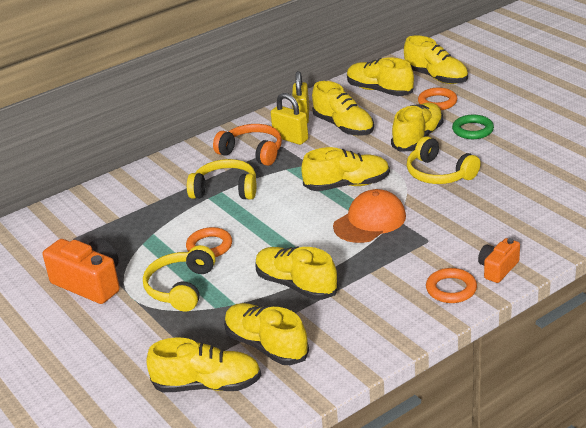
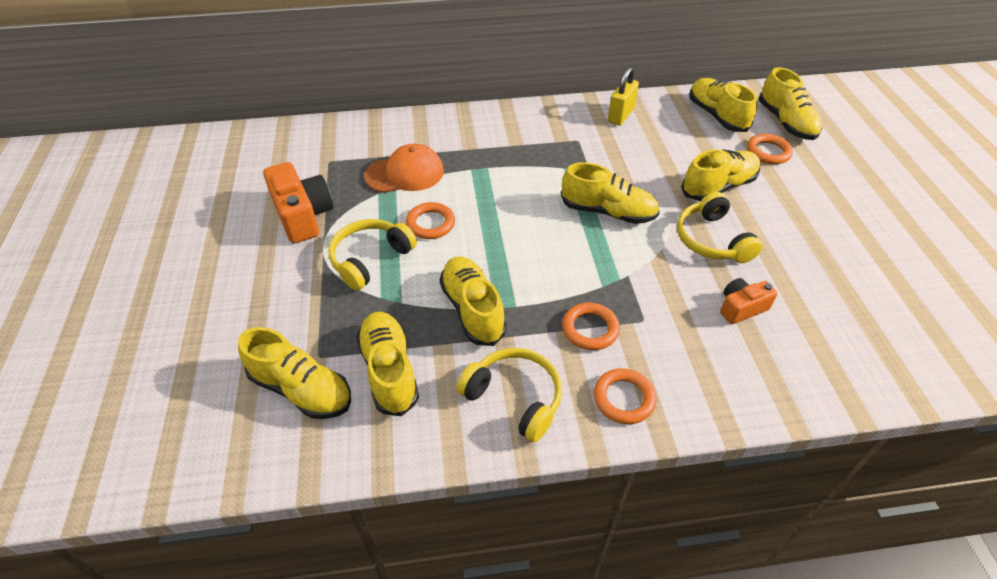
camera: 25 degrees right, 15 degrees up
(225, 190) = (492, 167): yellow headphones -> yellow headphones (514, 398)
(252, 152) = (546, 136): orange headphones -> none
(290, 138) = (593, 135): yellow padlock -> none
(343, 126) = (652, 142): yellow shoe -> none
(370, 221) = (599, 266): orange cap -> orange cap (405, 173)
(395, 261) = (590, 329): none -> orange ring
(472, 130) = (784, 201): green ring -> none
(498, 269) = (694, 398): orange camera -> orange camera (741, 308)

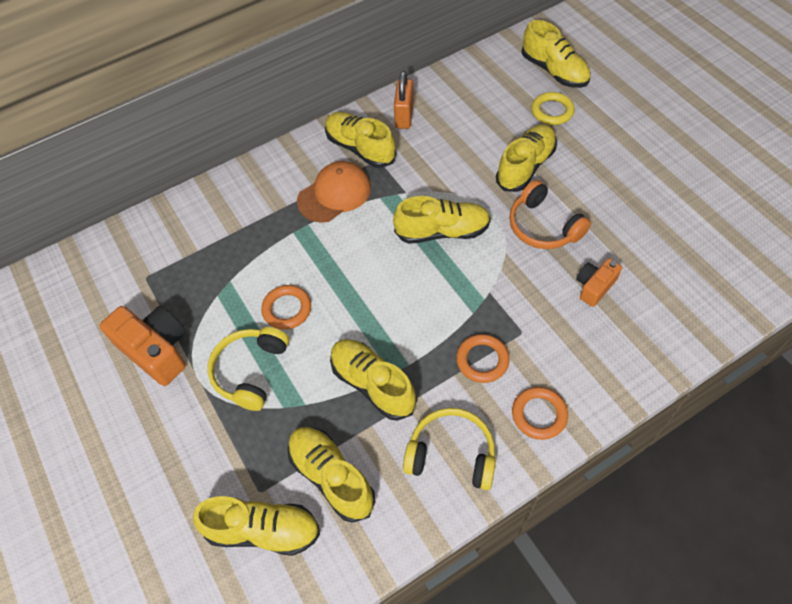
camera: 20 degrees left, 10 degrees up
(405, 173) = (231, 262): orange cap -> orange cap (334, 194)
(620, 115) = (404, 116): yellow padlock -> orange padlock
(712, 240) = (543, 226): yellow headphones -> orange headphones
(717, 116) = (491, 85): yellow shoe -> yellow shoe (360, 148)
(768, 152) = (552, 111): orange ring -> yellow ring

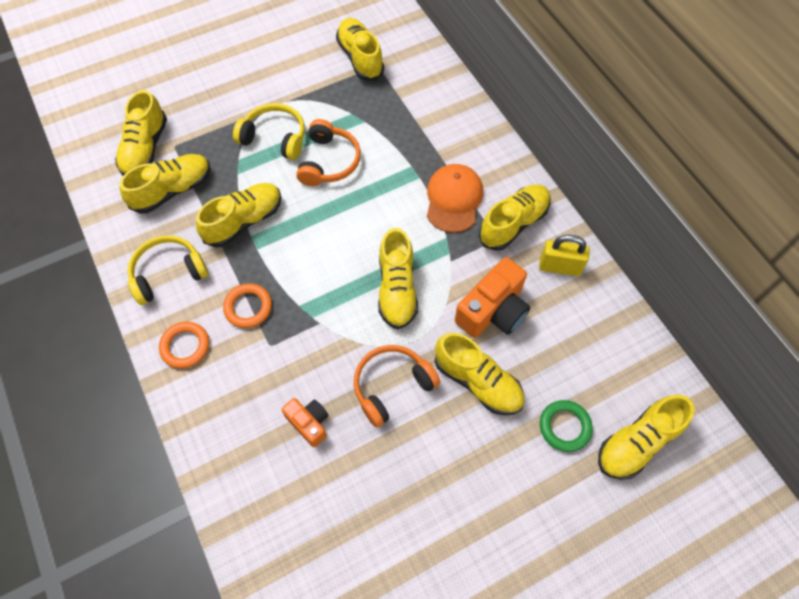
camera: 90 degrees right, 5 degrees up
(130, 296) = (360, 58): none -> yellow shoe
(156, 350) = (306, 78): orange camera -> orange camera (493, 311)
(287, 309) = (329, 162): orange ring -> orange headphones
(334, 194) = (454, 199): orange cap -> orange cap turned 135 degrees counterclockwise
(404, 116) = (559, 267): orange padlock -> yellow padlock
(451, 454) = (168, 273): yellow headphones -> yellow headphones turned 135 degrees counterclockwise
(552, 111) = (564, 427): yellow ring -> green ring

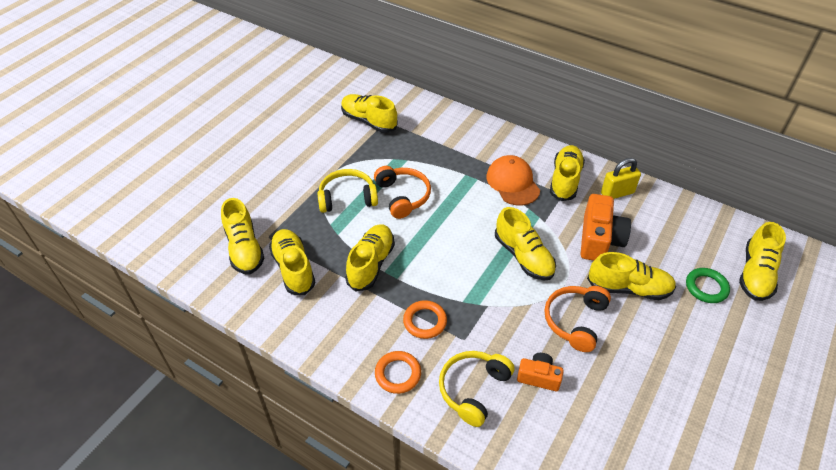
camera: 30 degrees left, 15 degrees down
(168, 273) = (339, 329): yellow headphones -> yellow headphones (473, 389)
(173, 190) = (293, 268): yellow shoe -> yellow shoe turned 45 degrees counterclockwise

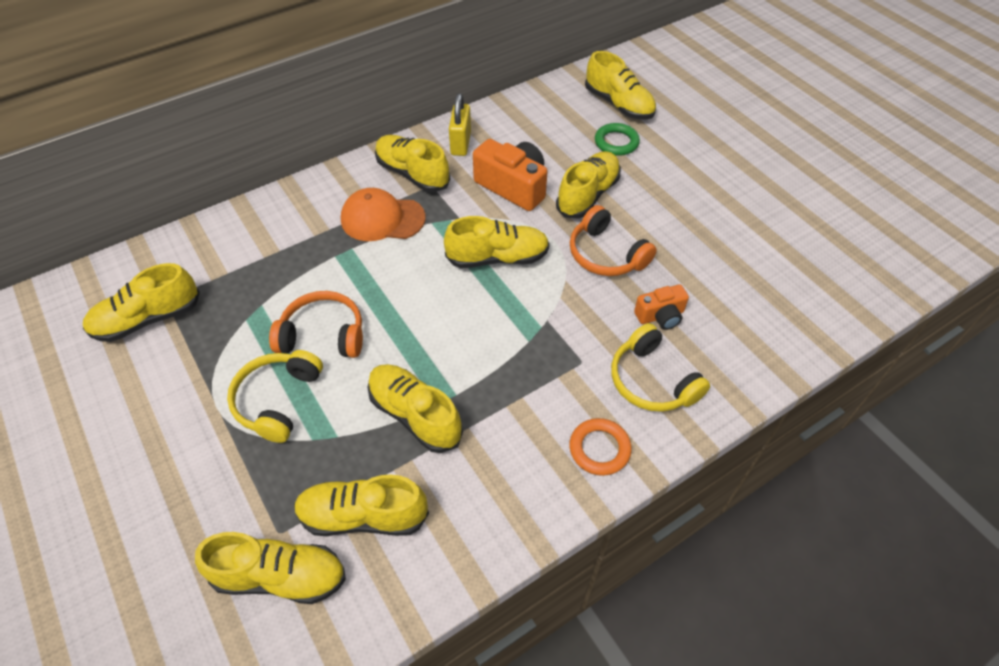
camera: 65 degrees left, 5 degrees up
(425, 321) = (537, 390): orange ring -> none
(539, 377) = (660, 316): orange camera -> orange camera turned 150 degrees counterclockwise

